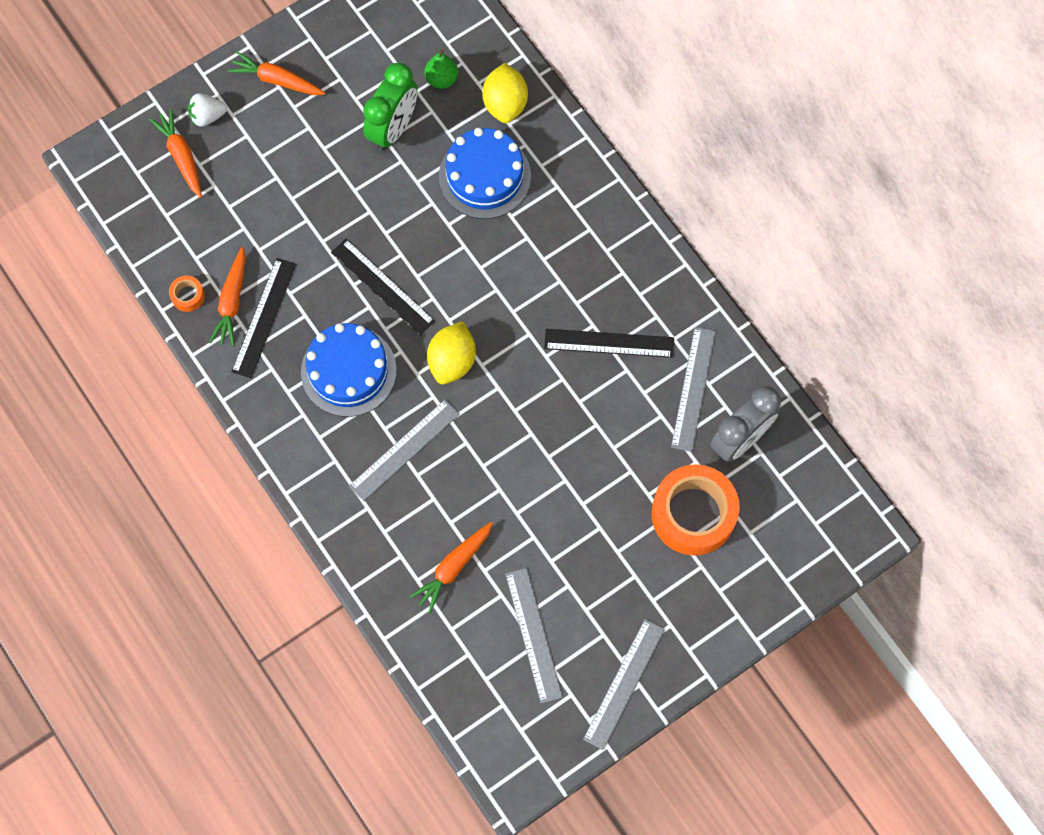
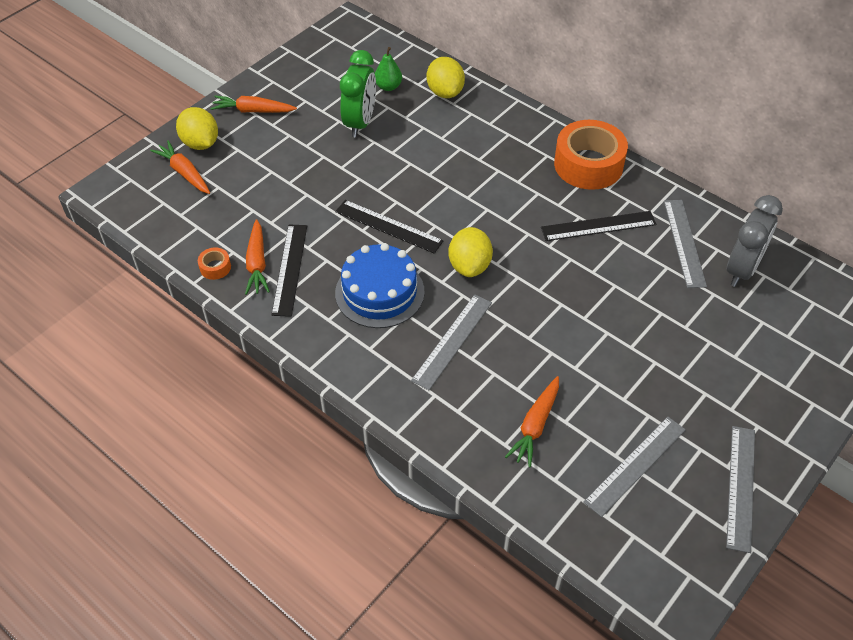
camera: 15 degrees left, 20 degrees down
(207, 116) = (200, 143): white strawberry -> yellow lemon
(484, 176) = (447, 138): blue cake -> none
(533, 635) = (635, 465): grey ruler -> grey ruler turned 75 degrees clockwise
(693, 514) = (732, 333): orange tape -> orange tape (588, 164)

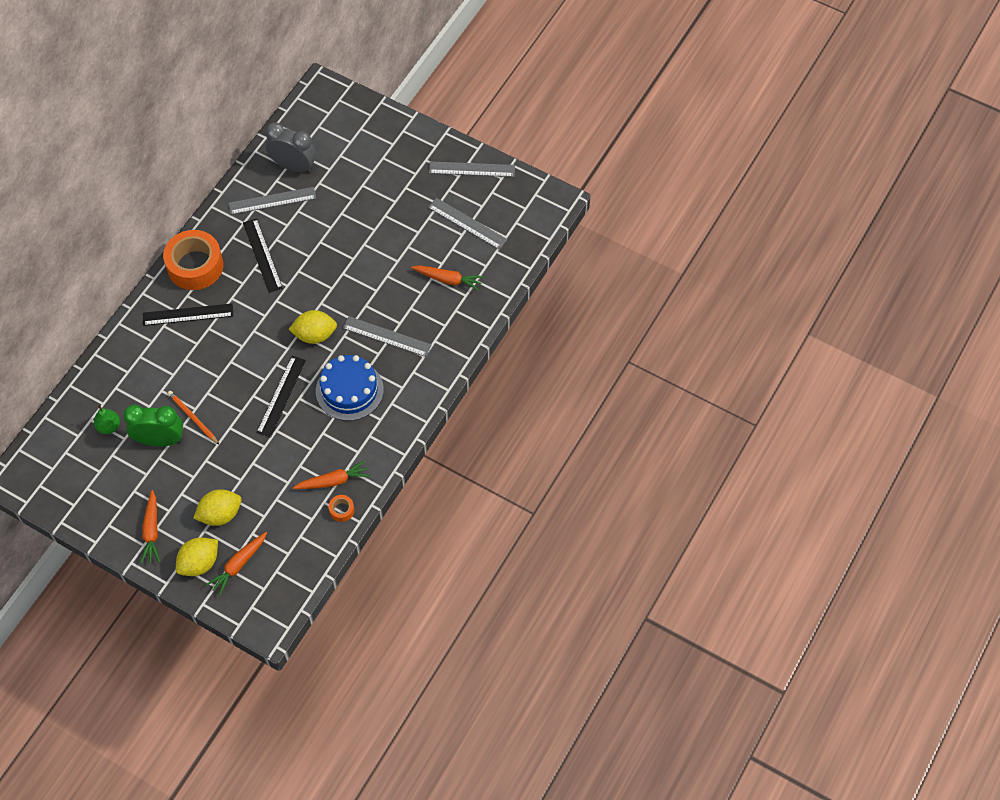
camera: 100 degrees left, 10 degrees up
(290, 269) = (335, 456): black ruler -> black ruler (188, 314)
(380, 149) = (193, 418): none -> orange pencil
(445, 92) = (113, 380): yellow lemon -> yellow lemon (220, 514)

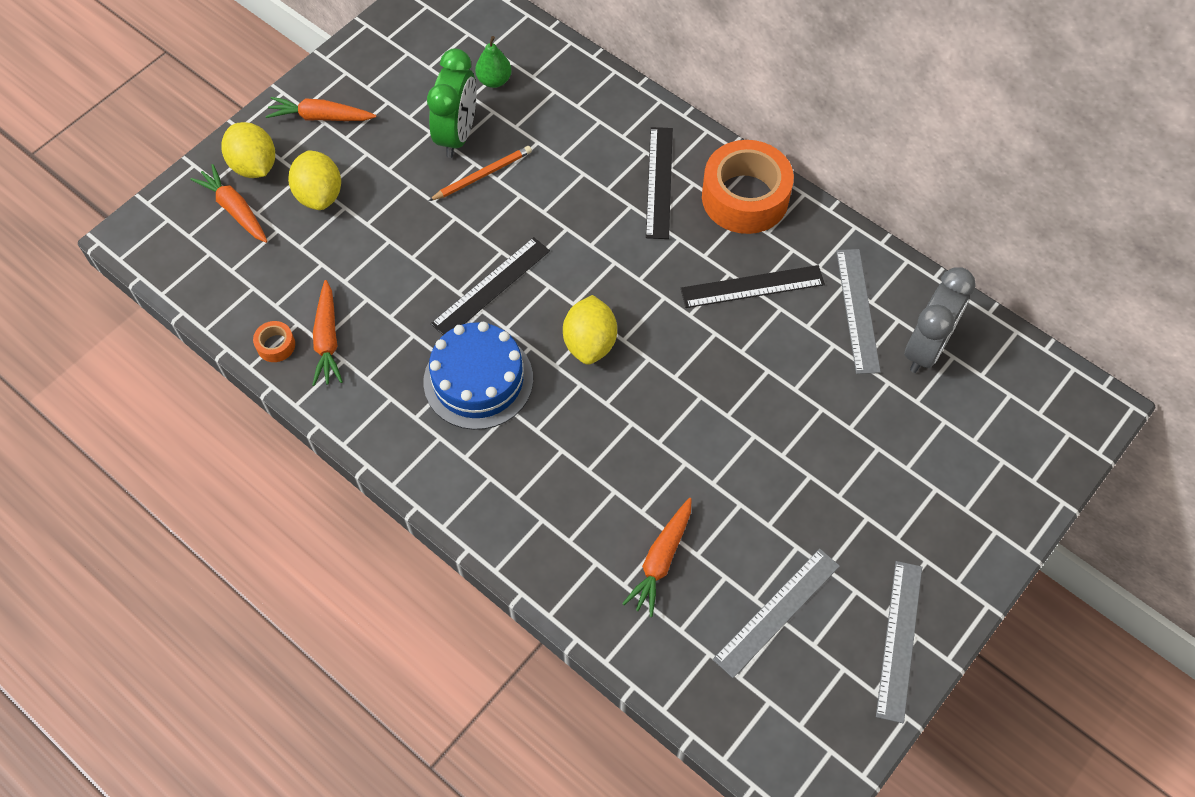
camera: 100 degrees right, 0 degrees up
(281, 396) = (491, 287): black ruler -> black ruler turned 75 degrees counterclockwise
(387, 336) = (565, 447): grey ruler -> none

